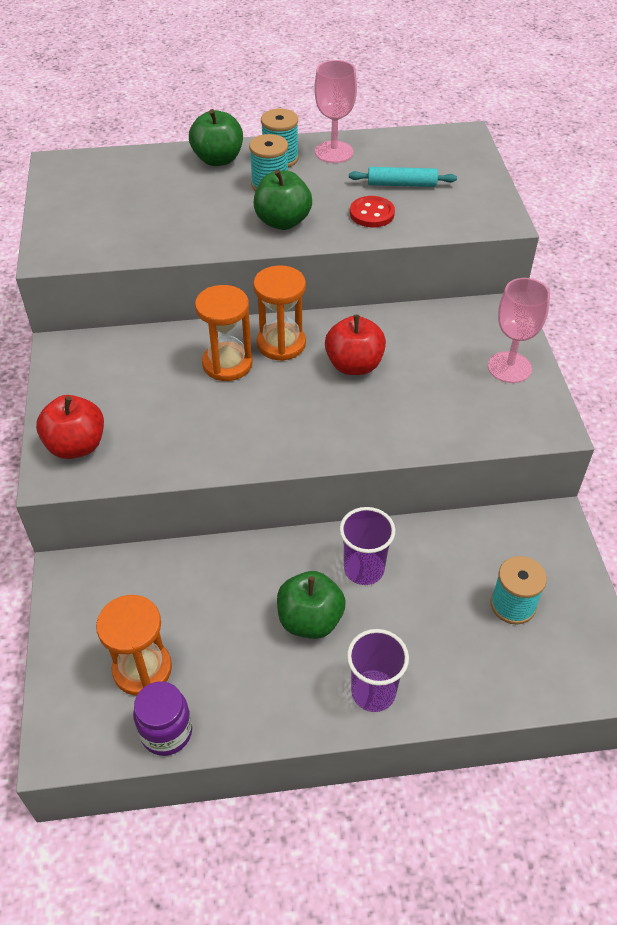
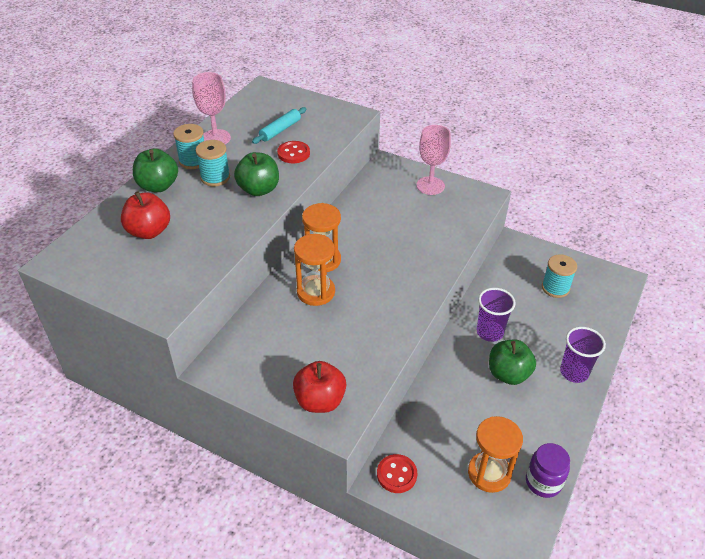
camera: 55 degrees left, 5 degrees down
(83, 582) = (396, 474): none -> red button
(354, 365) = (371, 240): red apple -> red apple (149, 231)

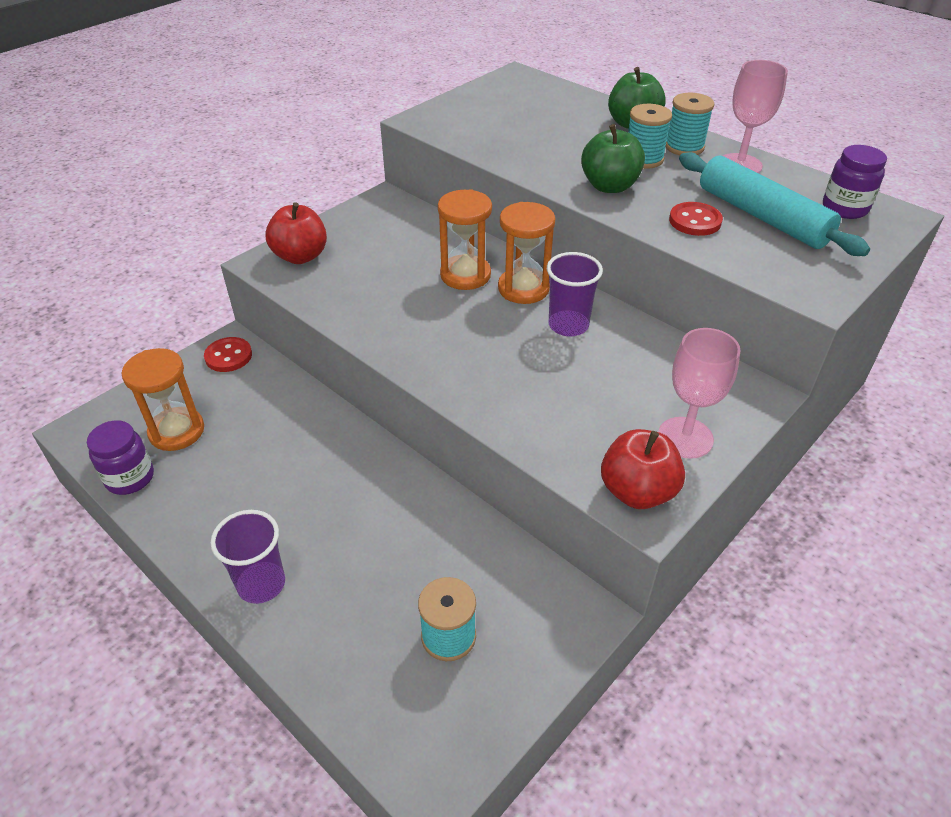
camera: 105 degrees right, 0 degrees up
(149, 231) = (547, 117): red apple -> red apple (637, 491)
(262, 103) = (844, 208): none -> purple jar
(280, 130) = (762, 216): turquoise rolling pin -> turquoise rolling pin, size x1.77
(489, 332) = (386, 502): purple cup -> purple cup (568, 325)
(508, 374) = (302, 498): green apple -> none

